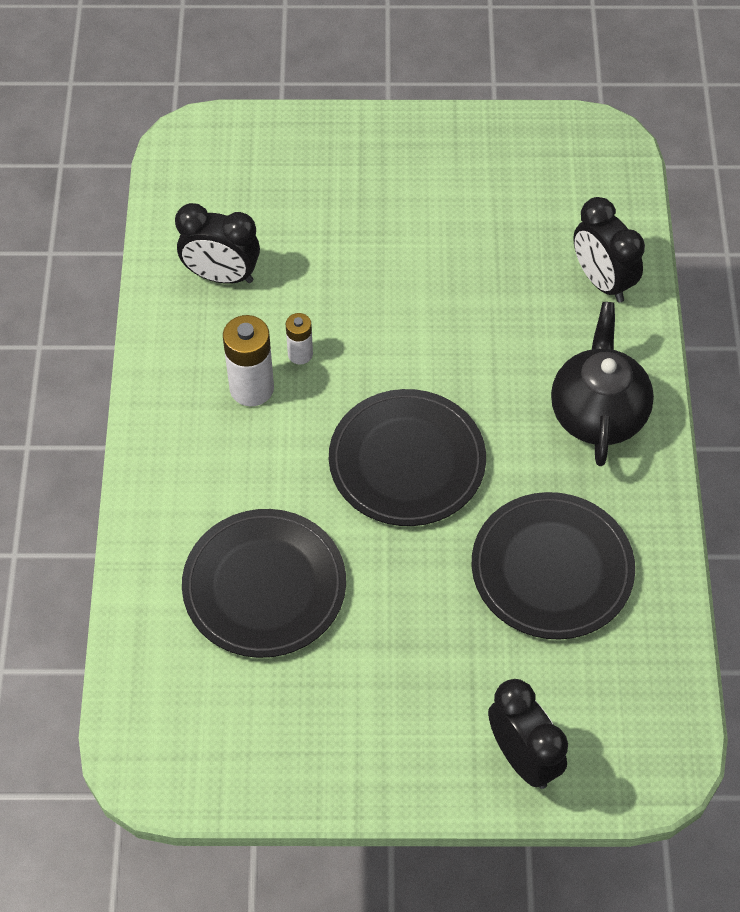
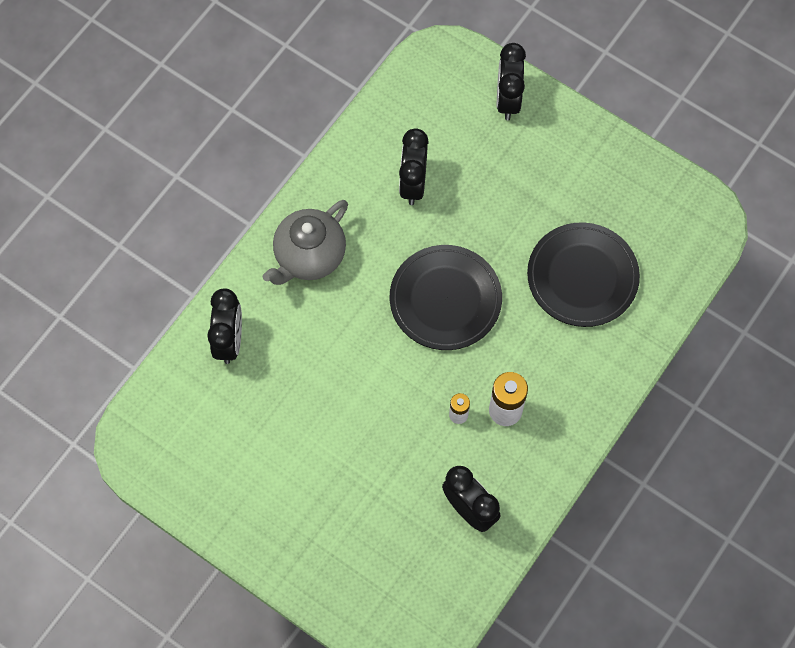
camera: 145 degrees left, 10 degrees up
(552, 569) = (413, 184): black plate -> black clock
(597, 413) = (309, 256): black teapot -> grey teapot

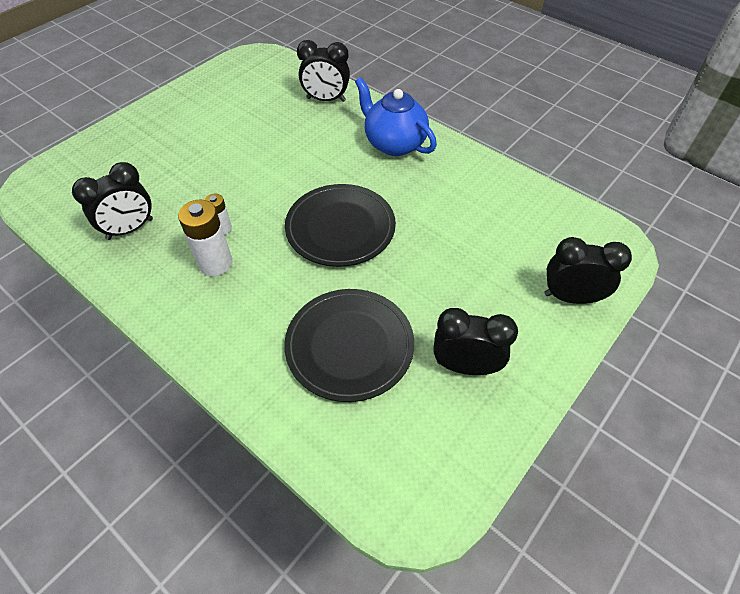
camera: 95 degrees right, 15 degrees down
(309, 256) = (394, 143): grey teapot -> blue teapot
(413, 184) = (464, 213): black clock -> black clock (465, 366)

